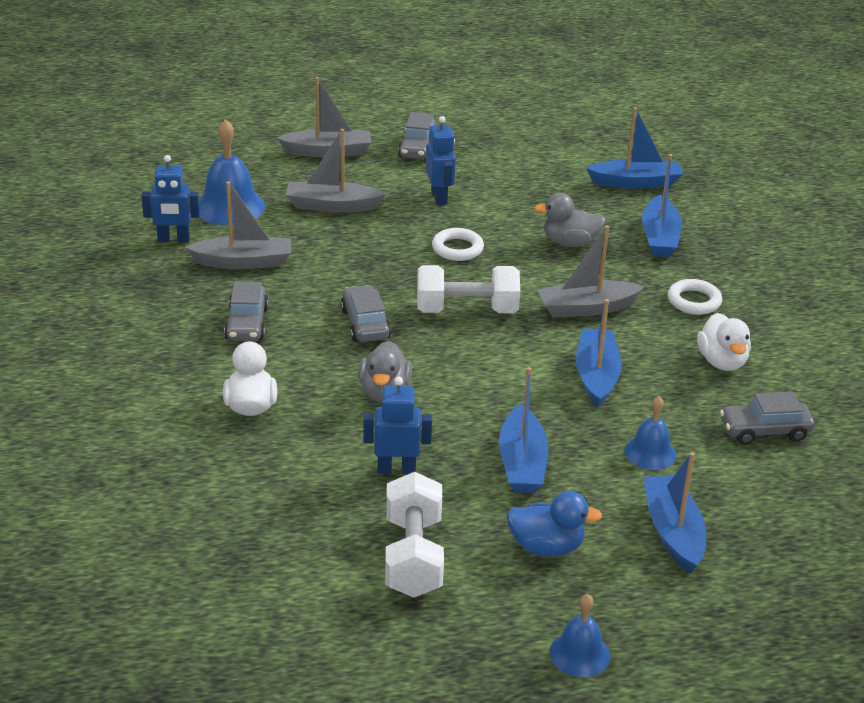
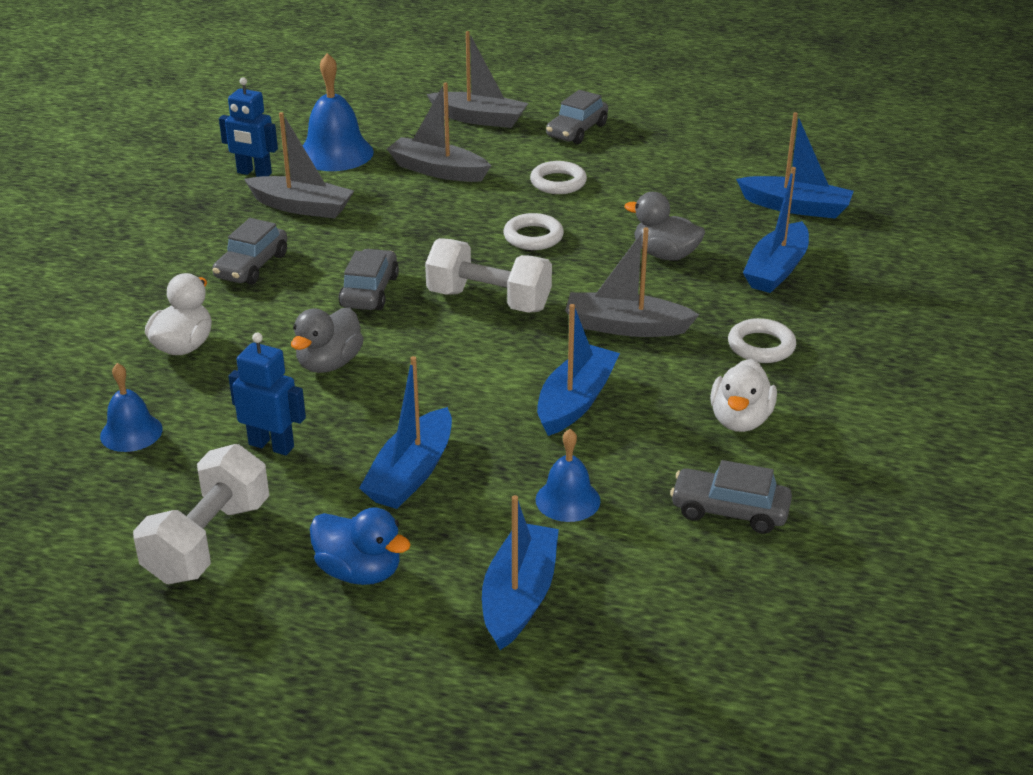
camera: 25 degrees right, 0 degrees up
(439, 197) = (558, 182): blue robot -> white ring
(579, 654) = (293, 703): blue bell -> blue bell (131, 432)

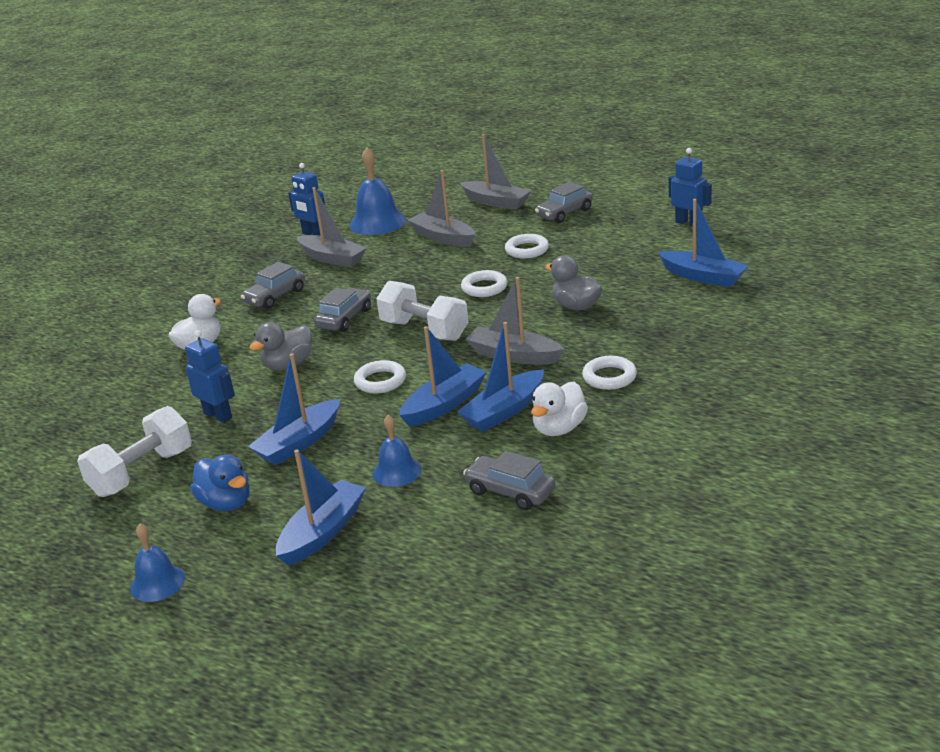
camera: 20 degrees right, 5 degrees down
(131, 432) = (134, 399): blue bell -> blue bell (157, 583)
(471, 376) = (380, 381): none -> white ring
(738, 138) = (688, 223): none -> blue robot
(776, 270) = (657, 322): blue boat -> blue boat (504, 411)

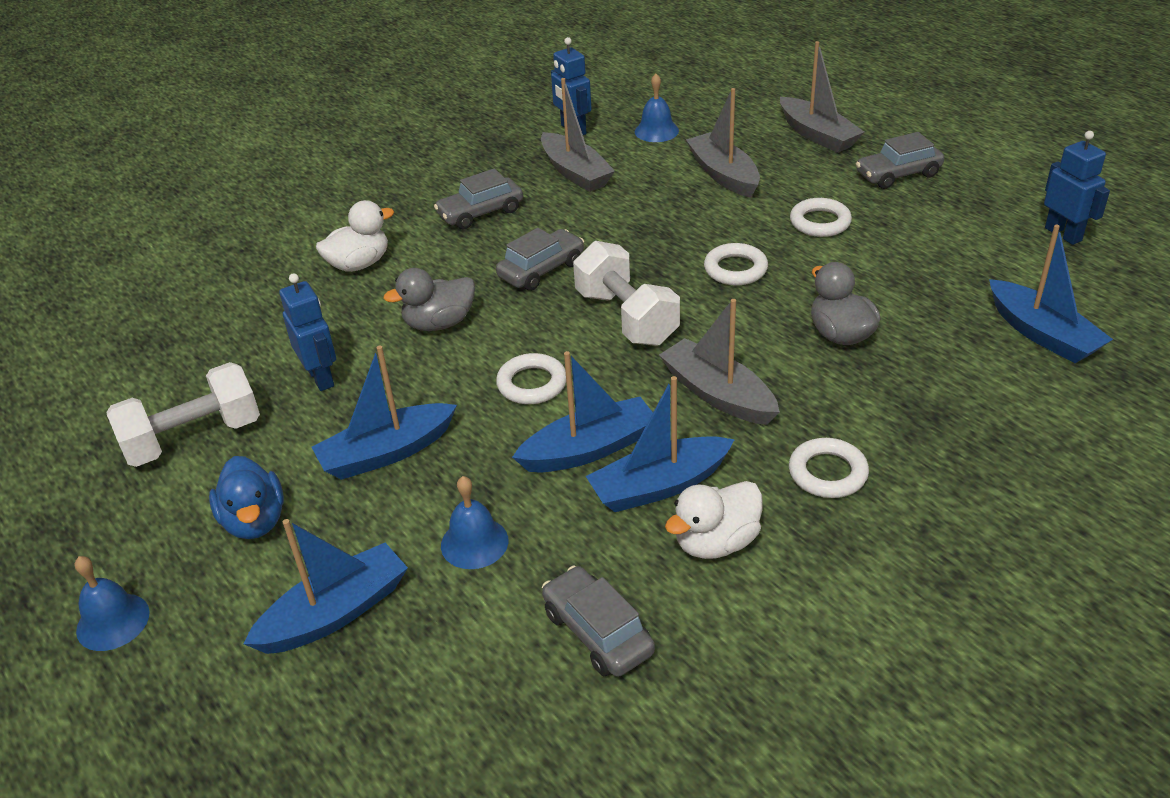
camera: 20 degrees right, 10 degrees up
(377, 222) = (656, 131): blue bell -> blue bell, size x0.60

